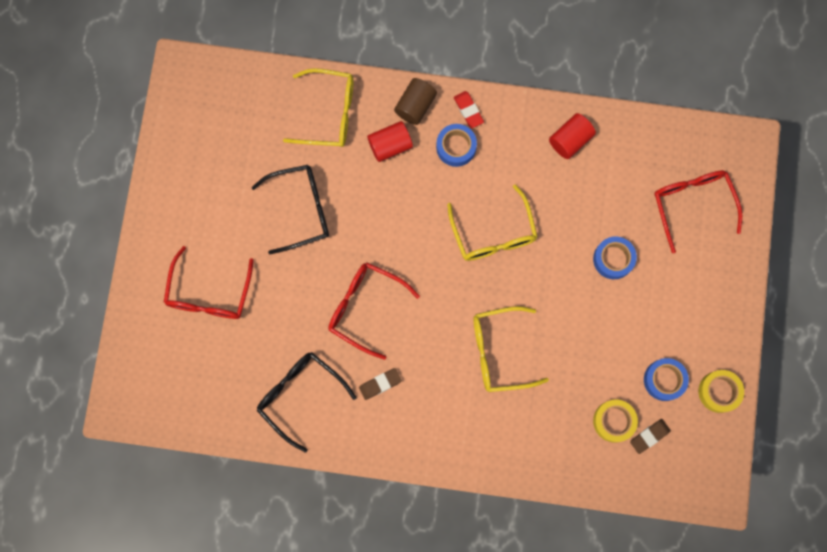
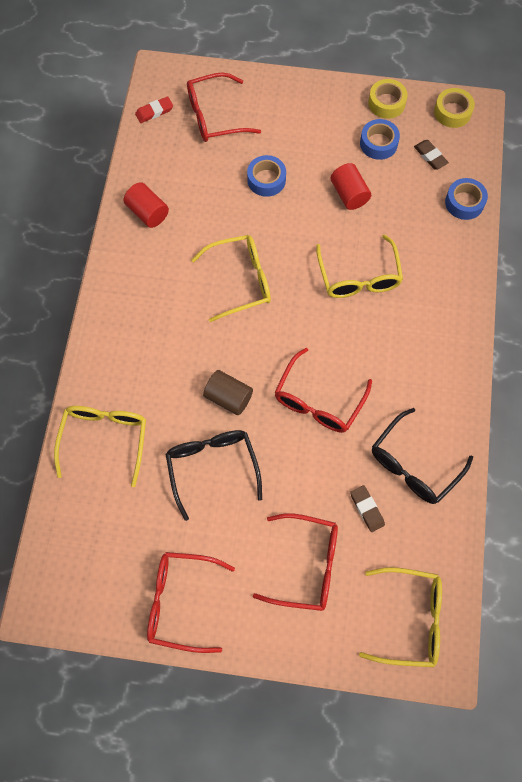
camera: 90 degrees left, 10 degrees down
(159, 383) = (410, 619): none -> yellow glasses
(181, 185) = (180, 602): none -> red glasses
(380, 384) = (397, 385): brown eraser -> brown eraser (367, 509)
(390, 145) = (144, 377): red cylinder -> red cylinder (349, 194)
(415, 106) = (102, 352): brown cylinder -> brown cylinder (228, 397)
(456, 147) = (149, 314): blue tape -> blue tape (464, 202)
(468, 110) = (111, 302): red eraser -> red eraser (154, 112)
(613, 421) = (419, 183): yellow tape -> yellow tape (452, 112)

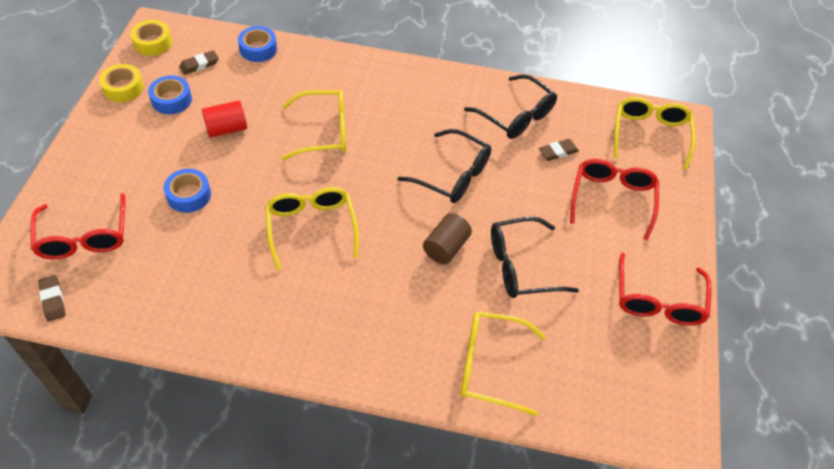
camera: 90 degrees left, 15 degrees down
(147, 212) = (202, 313): red cylinder -> none
(154, 112) = (53, 300): red eraser -> brown eraser
(318, 401) = (453, 175): red glasses -> black glasses

